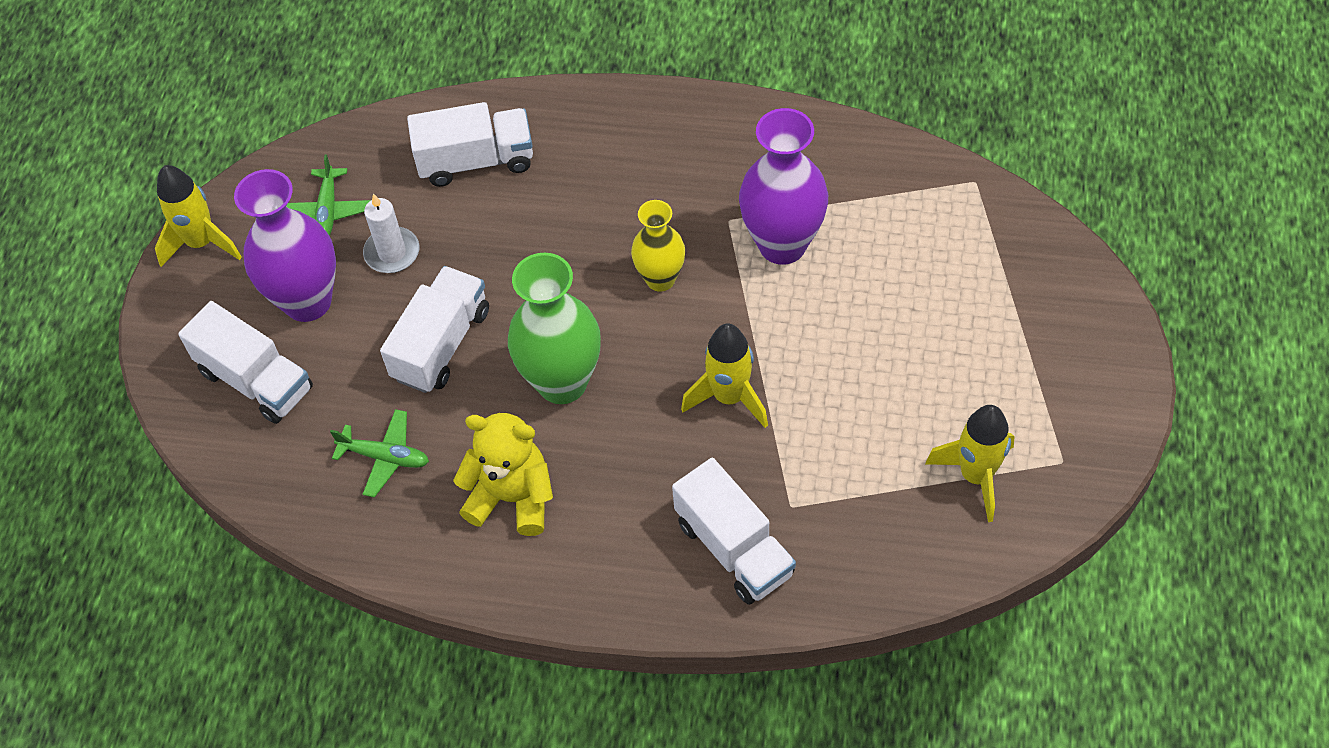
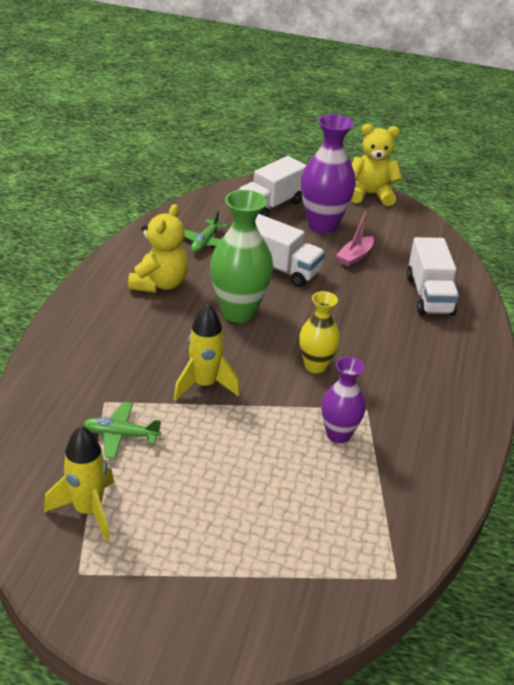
camera: 90 degrees right, 20 degrees down
(201, 243) = (370, 195): yellow rocket -> yellow teddy bear
(328, 211) = (391, 236): green plane -> green plane (121, 435)
(392, 252) = (355, 256): white candle -> pink boat
(734, 548) = (83, 369): white truck -> none
(782, 245) = (338, 434): purple vase -> purple vase, size x0.61

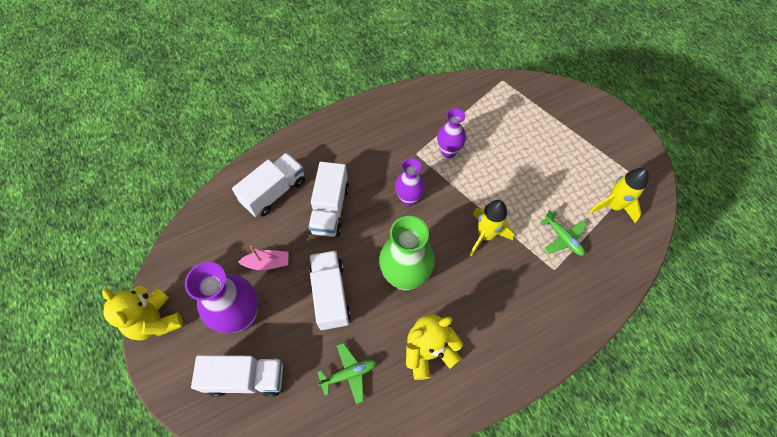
camera: 130 degrees left, 25 degrees up
(315, 366) = (409, 198): yellow vase -> purple vase
(368, 314) = (330, 209): none -> white truck

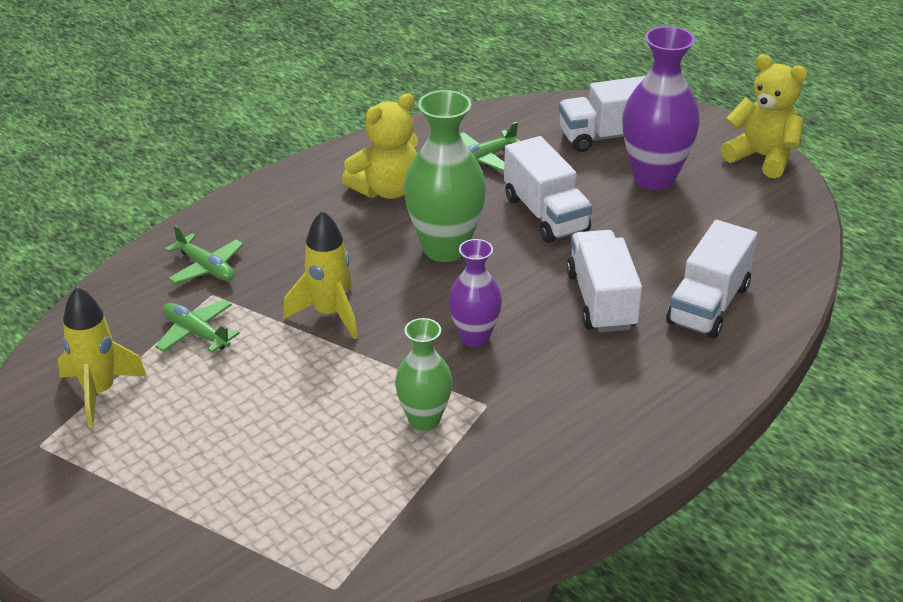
camera: 165 degrees right, 25 degrees down
(267, 263) = (657, 228): pink boat -> none
(448, 151) = (424, 420): purple vase -> green vase
(558, 296) = (206, 268): none -> green plane

